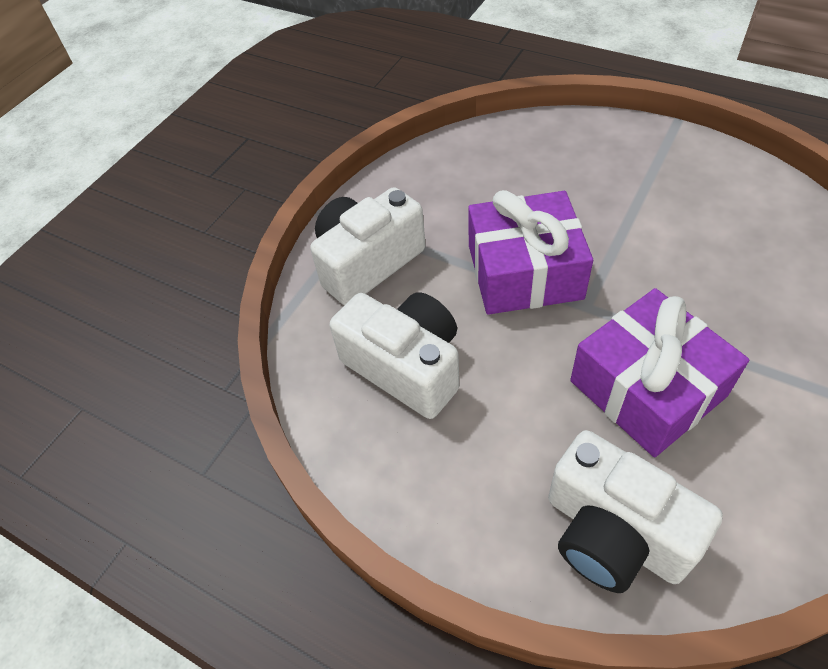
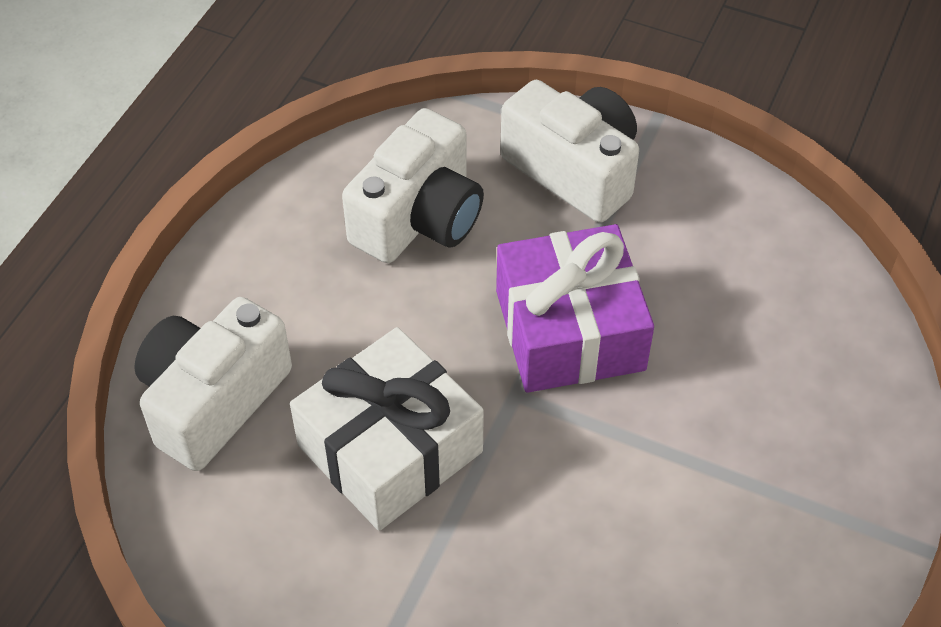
camera: 80 degrees right, 0 degrees up
(647, 388) = (390, 448): purple gift -> white gift

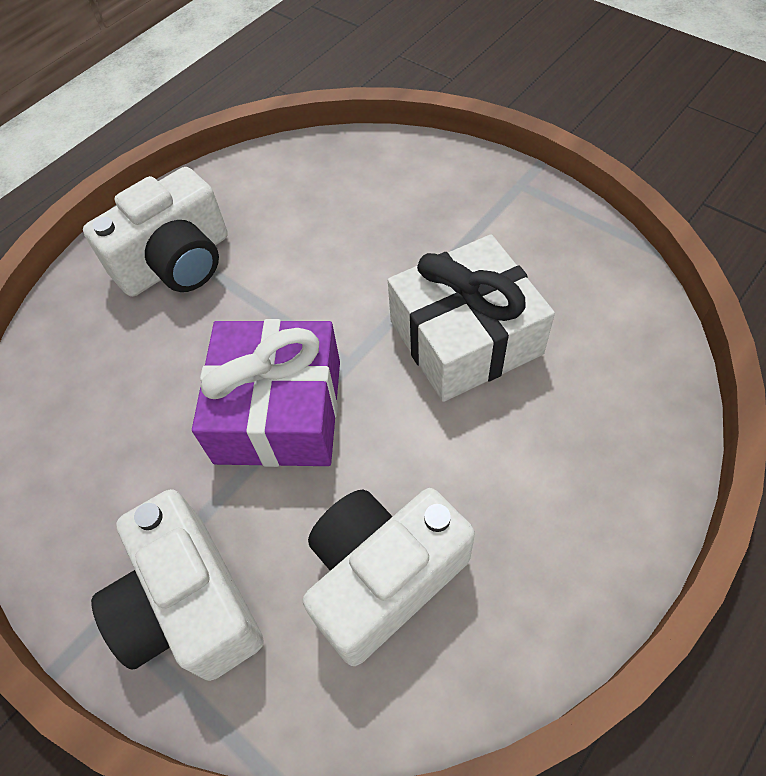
camera: 160 degrees left, 5 degrees up
(213, 400) = (619, 408): white camera -> white camera (177, 263)

